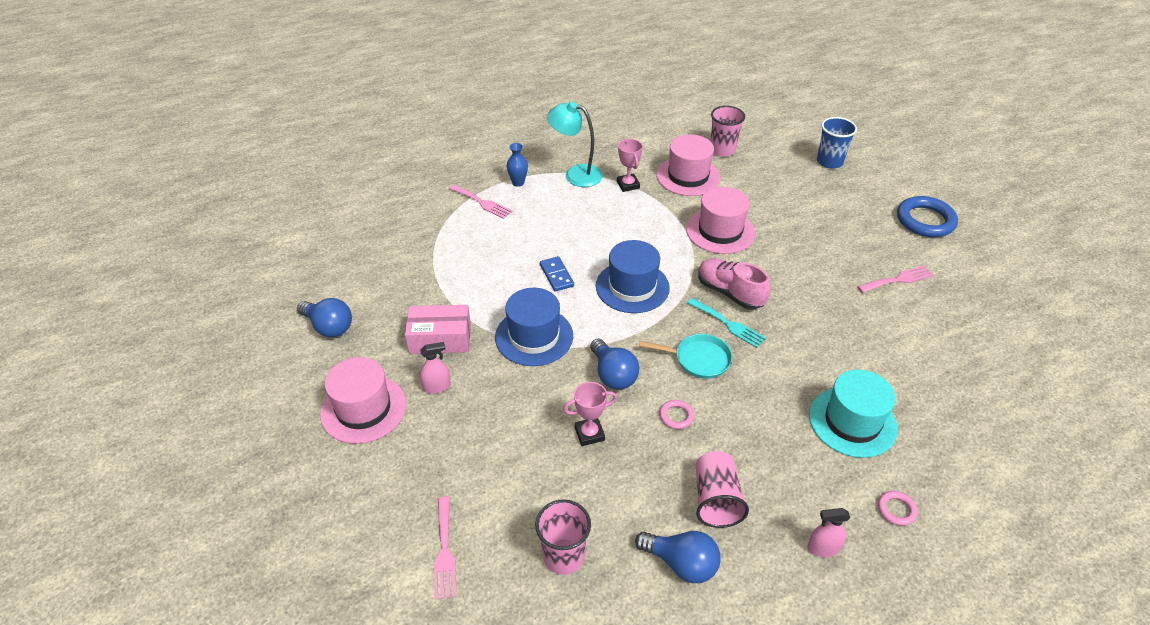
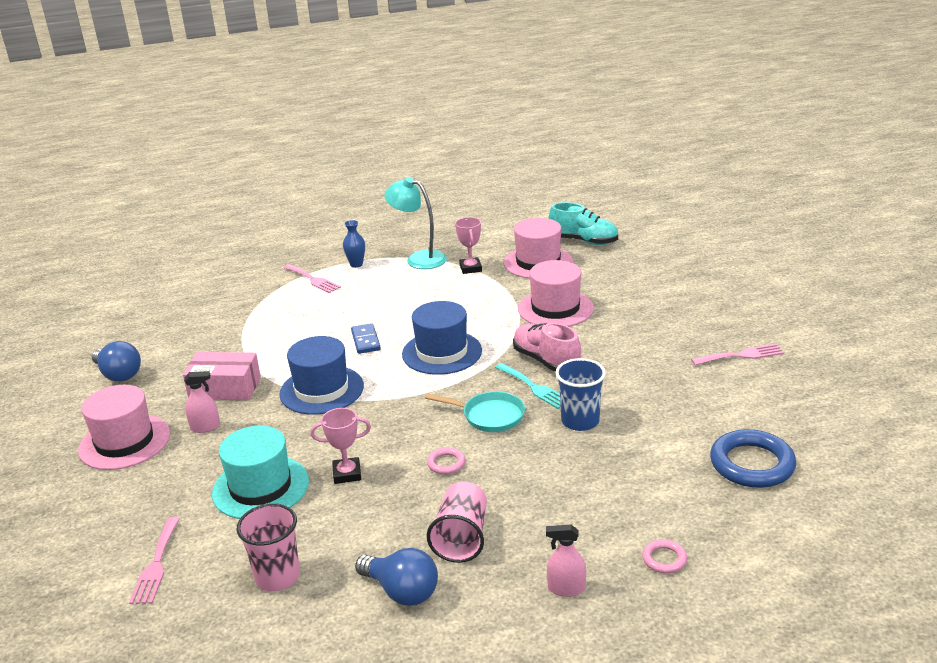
camera: 10 degrees right, 15 degrees down
(613, 375) = (392, 425): blue light bulb -> none
(722, 150) = (584, 241): pink cup -> turquoise shoe
(829, 161) = (700, 253): blue cup -> blue cup (580, 421)
(852, 422) = (642, 478): turquoise hat -> turquoise hat (260, 487)
(925, 220) = (792, 305): blue ring -> blue ring (752, 464)

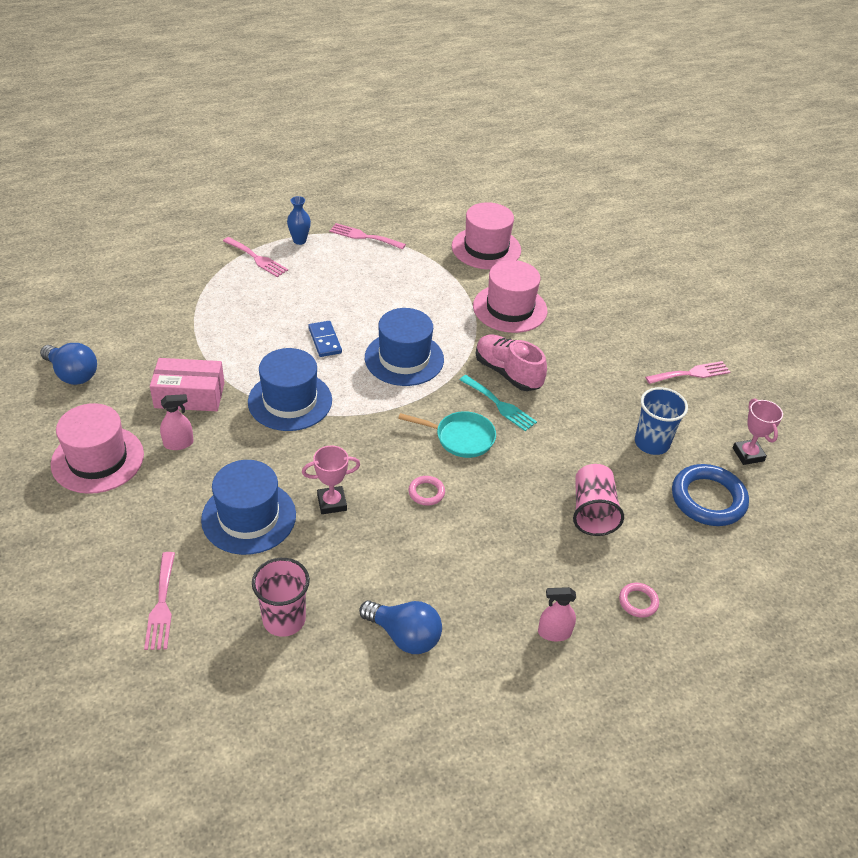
camera: 10 degrees left, 15 degrees up
(260, 487) = (249, 517): turquoise hat -> blue hat
(419, 259) = (364, 236): turquoise lamp -> pink fork
(461, 538) = (452, 577): pink cup -> pink cup (592, 512)
(470, 268) = (419, 252): pink trophy -> pink trophy (748, 454)
(580, 421) = (547, 446): blue cup -> blue cup (651, 443)
(584, 241) = (529, 223): turquoise shoe -> none

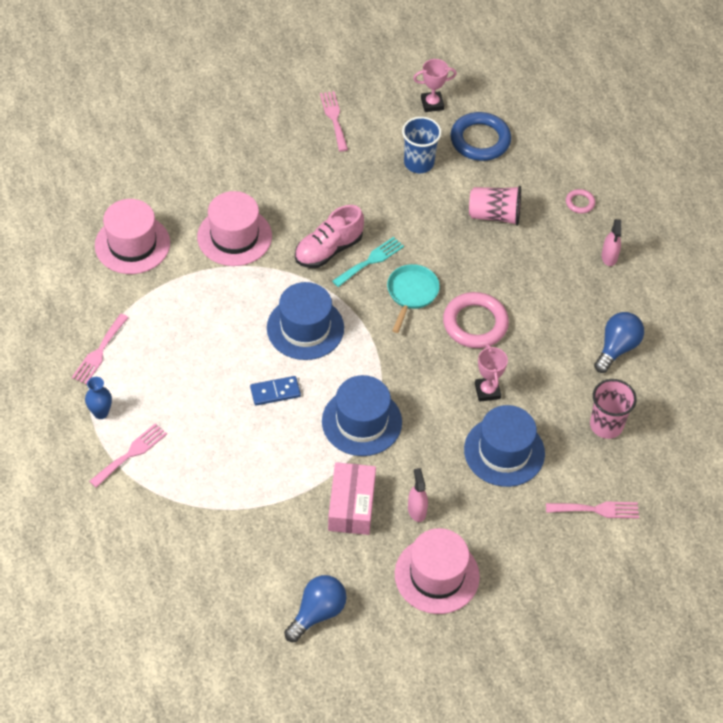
camera: 85 degrees left, 10 degrees up
(426, 492) = (475, 323): pink ring -> pink ring, size x2.10

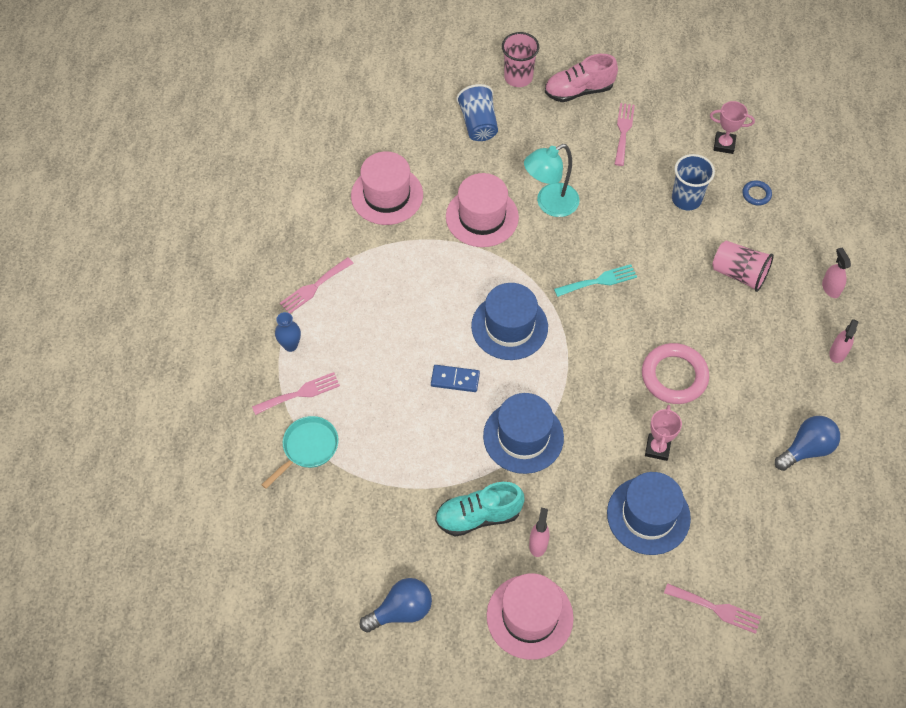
camera: 25 degrees right, 5 degrees up
(192, 151) = (478, 124): none -> blue cup
(294, 205) = (550, 204): none -> turquoise lamp
(328, 250) = (563, 257): pink shoe -> pink shoe (578, 91)
(351, 505) = (478, 516): pink box -> turquoise shoe
(411, 293) = (624, 326): turquoise pan -> turquoise pan (308, 448)
(480, 140) = (756, 194): blue ring -> blue ring, size x0.48
(580, 203) = (830, 288): pink ring -> pink spray bottle
(606, 425) = (762, 525): pink cup -> pink cup (518, 77)

